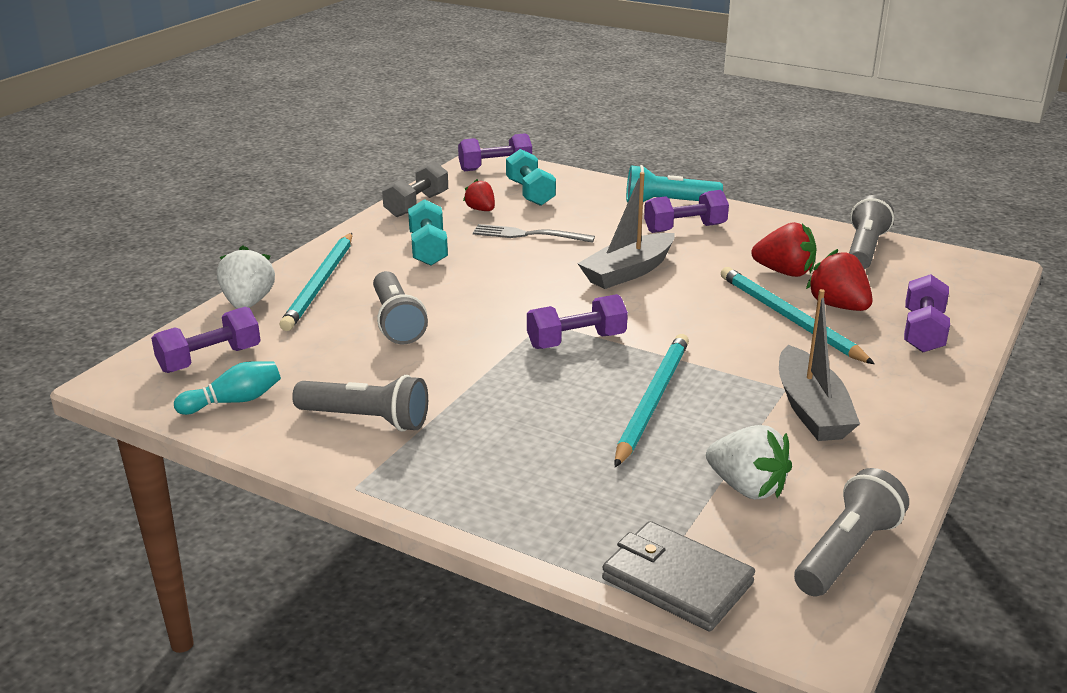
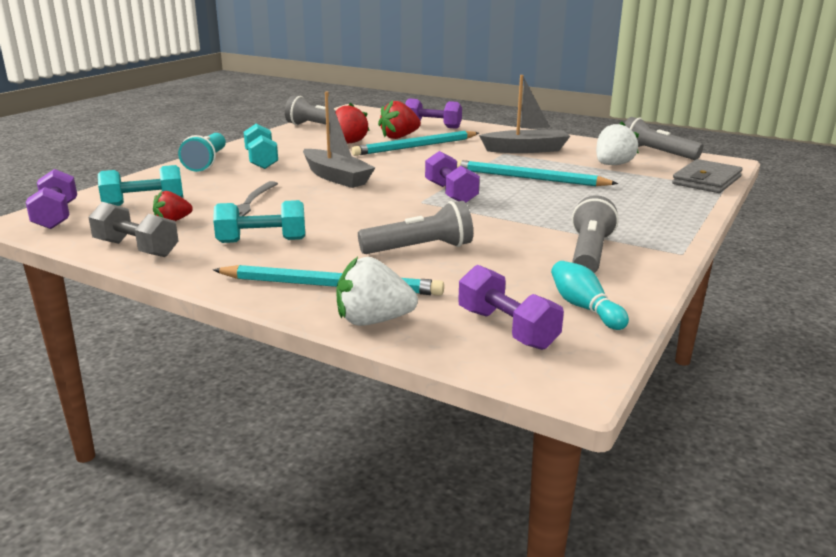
camera: 90 degrees left, 5 degrees down
(685, 228) = (261, 160): purple dumbbell -> turquoise dumbbell

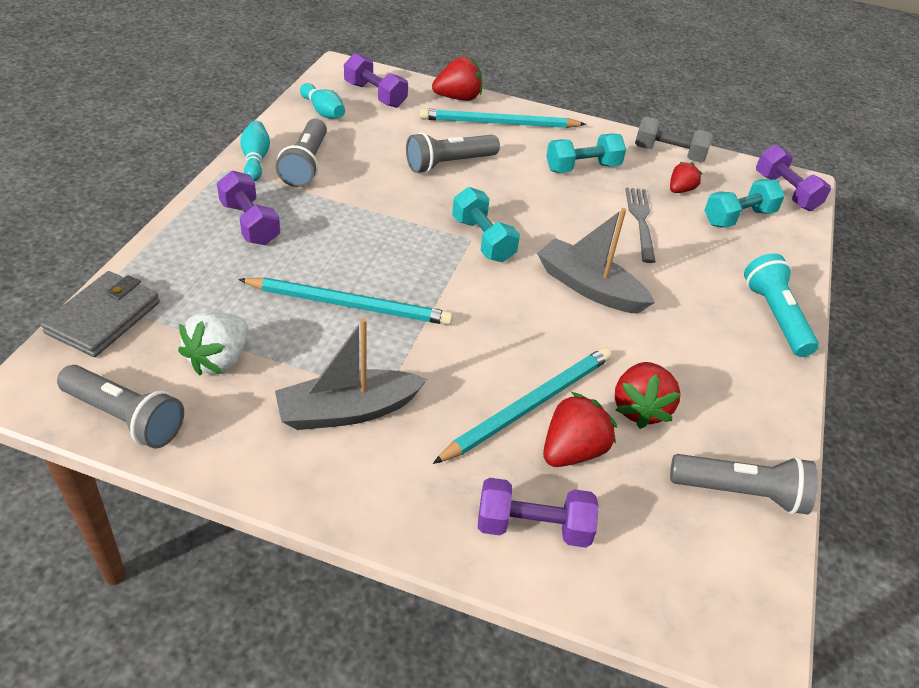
camera: 165 degrees right, 20 degrees up
(261, 160) = (714, 329): turquoise dumbbell -> turquoise dumbbell (483, 239)
(373, 321) = (458, 98): white strawberry -> red strawberry
(450, 193) = (442, 258): purple dumbbell -> purple dumbbell (250, 223)
(650, 259) = (255, 160): none -> turquoise bowling pin

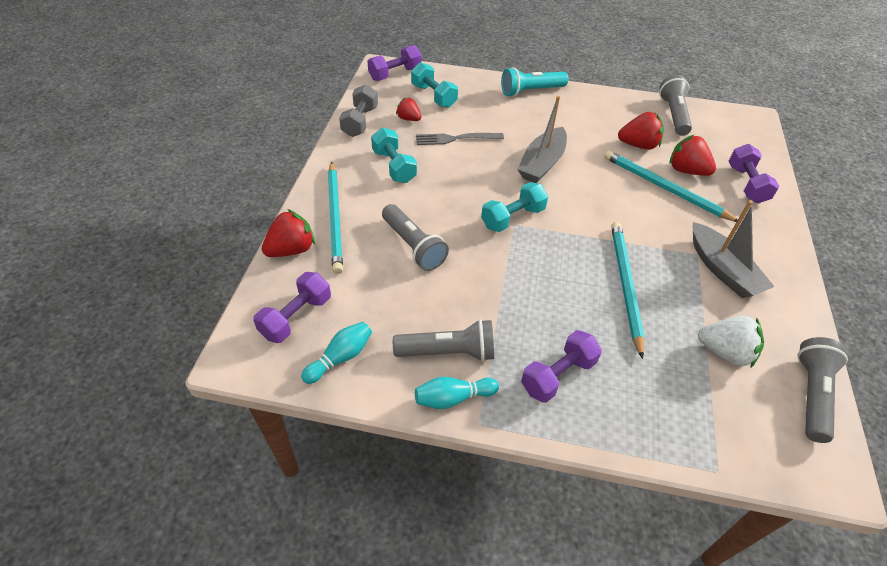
camera: 95 degrees left, 5 degrees up
(103, 317) = (732, 451): grey wallet -> none
(458, 98) = (291, 250): red strawberry -> red strawberry turned 75 degrees clockwise

